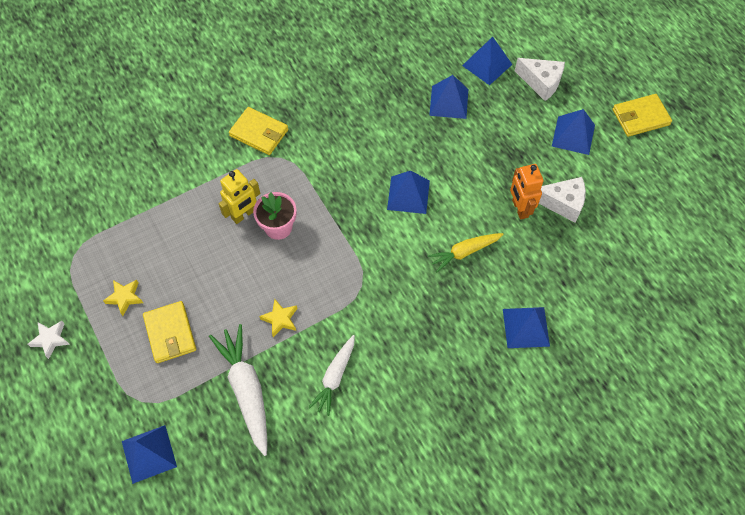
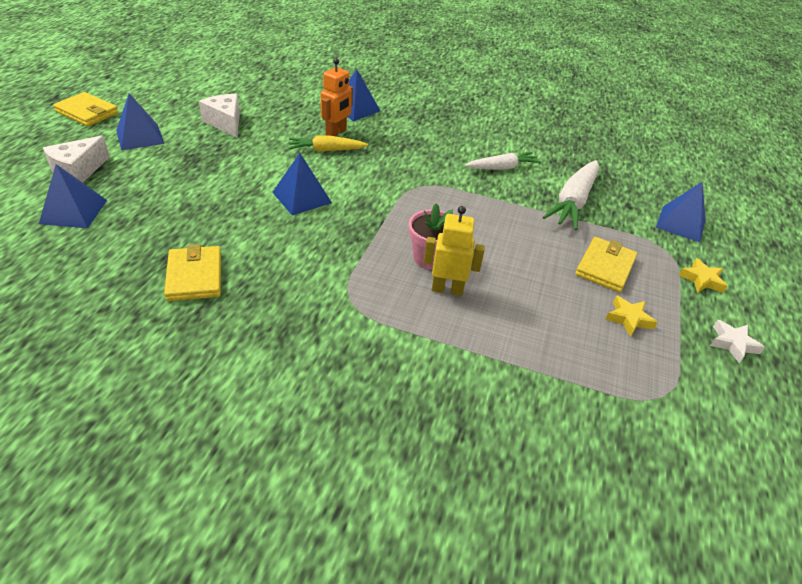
camera: 135 degrees left, 20 degrees down
(259, 133) = (337, 339): yellow wallet -> yellow wallet (195, 276)
(280, 319) = (503, 213): yellow star -> yellow star (702, 280)
(449, 102) = (155, 217): blue pyramid -> none
(464, 252) = (326, 150): yellow carrot -> yellow carrot turned 150 degrees clockwise
(519, 208) = (252, 139): orange robot -> orange robot (336, 133)
(541, 83) = (78, 171): white cheese -> white cheese turned 135 degrees counterclockwise

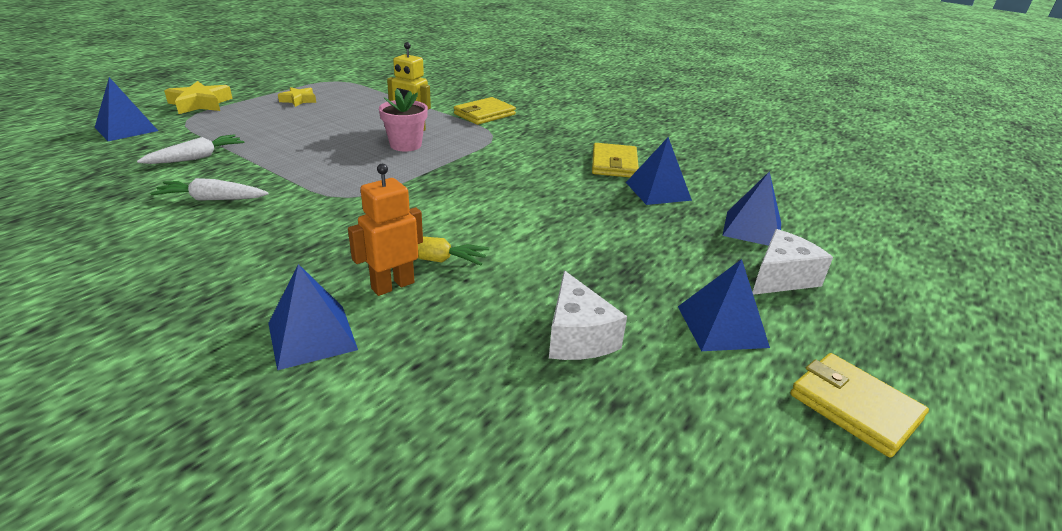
camera: 160 degrees left, 10 degrees down
(302, 197) = (496, 205): blue pyramid -> blue pyramid (658, 191)
(573, 202) = (196, 158): white carrot -> white carrot, size x0.64
(605, 267) = (263, 119): yellow wallet -> yellow wallet (484, 114)
(702, 280) = (200, 104): yellow star -> yellow star, size x1.59
(732, 343) = (251, 84): white star -> none

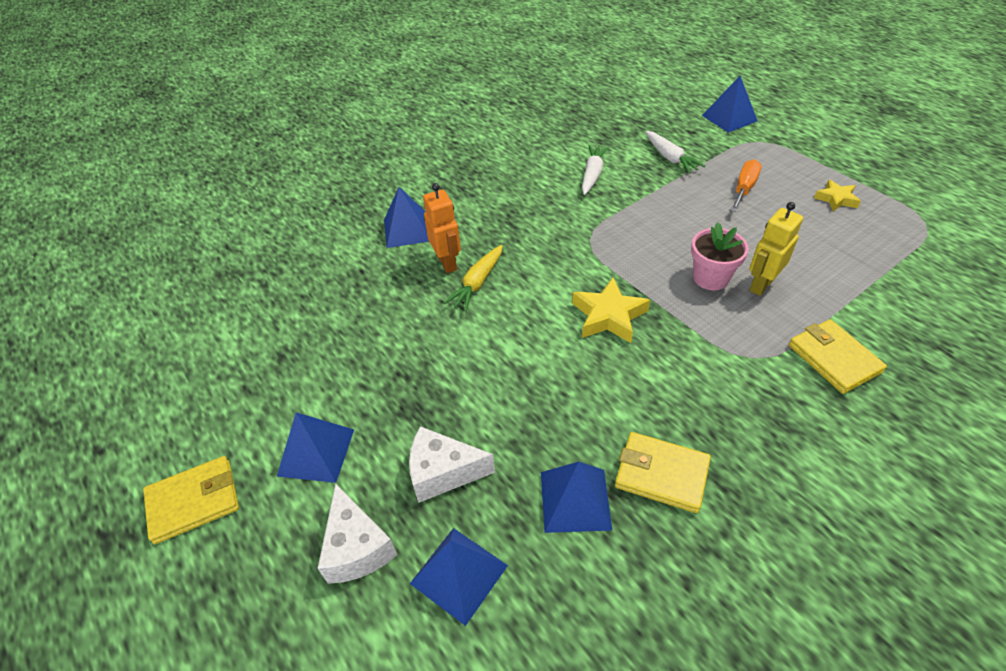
camera: 110 degrees right, 15 degrees up
(200, 104) = (803, 142): yellow star -> yellow star (608, 316)
(271, 128) = (744, 188): none -> orange screwdriver
(577, 336) = (349, 352): white cheese -> white cheese (443, 472)

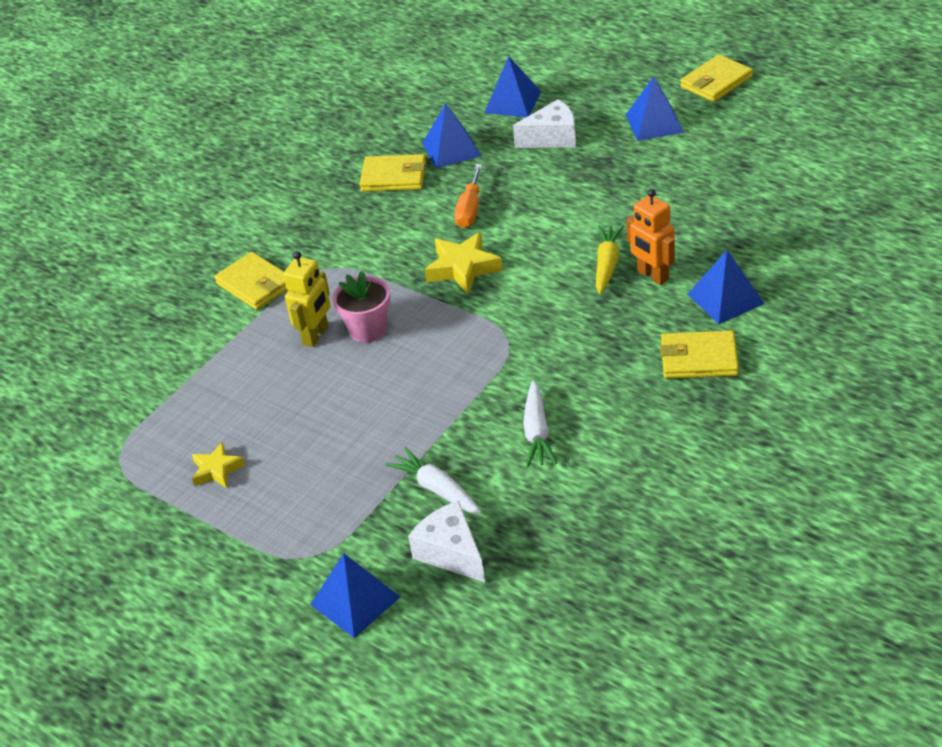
camera: 165 degrees right, 5 degrees down
(357, 547) = (585, 94): white cheese -> white cheese (451, 553)
(458, 194) = (699, 358): none -> yellow wallet
(744, 188) = (332, 459): orange screwdriver -> orange screwdriver (470, 209)

